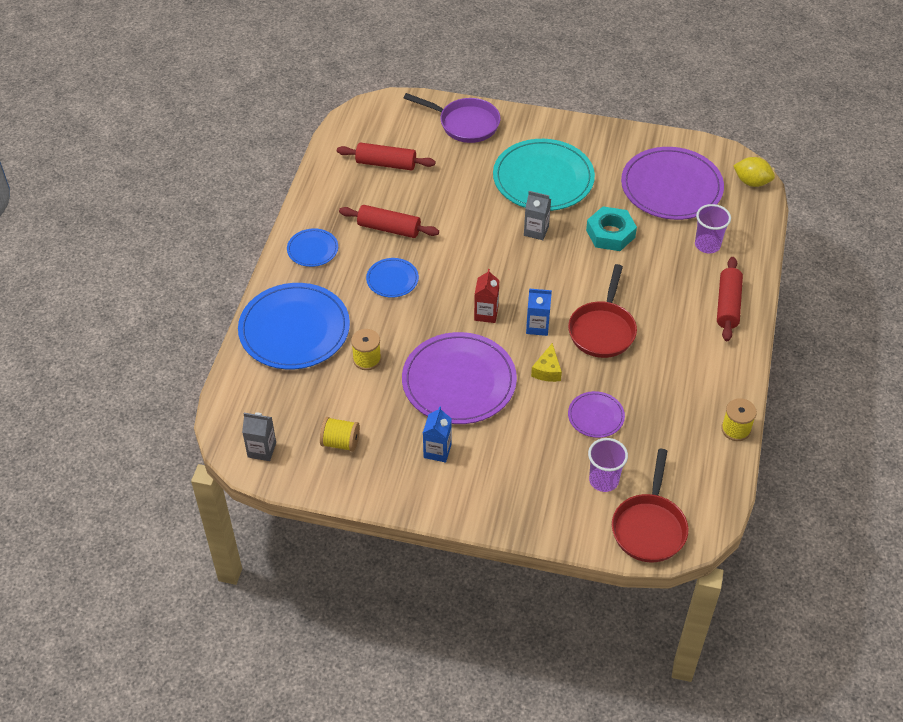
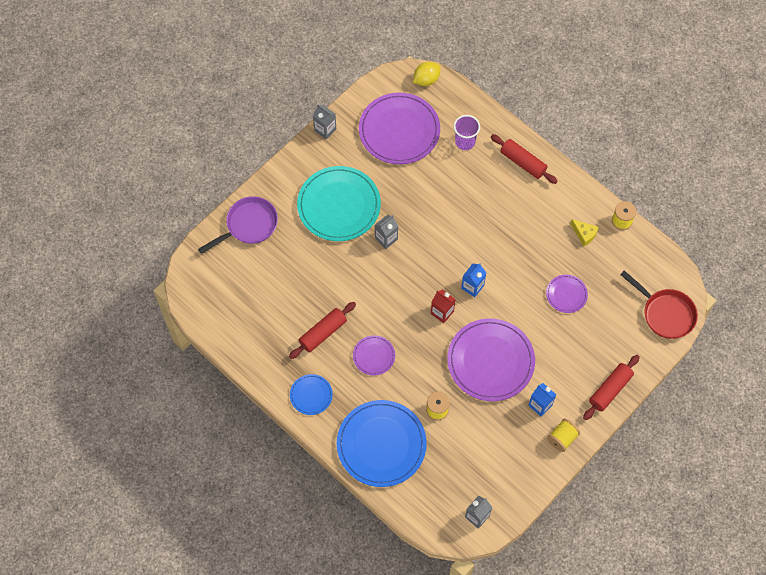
camera: 60 degrees left, 15 degrees up
(340, 442) = (499, 462): yellow spool -> yellow spool (562, 438)
(386, 163) = (255, 301): red rolling pin -> red rolling pin (610, 390)
(392, 279) = (374, 356): blue plate -> purple plate
(547, 370) = (513, 302): yellow cheese -> yellow cheese (584, 234)
(602, 330) = (499, 249): red pan -> none
(603, 480) = (617, 319): purple cup -> none
(610, 233) = (418, 194): turquoise nut -> none
(620, 131) = (325, 129): none -> grey carton

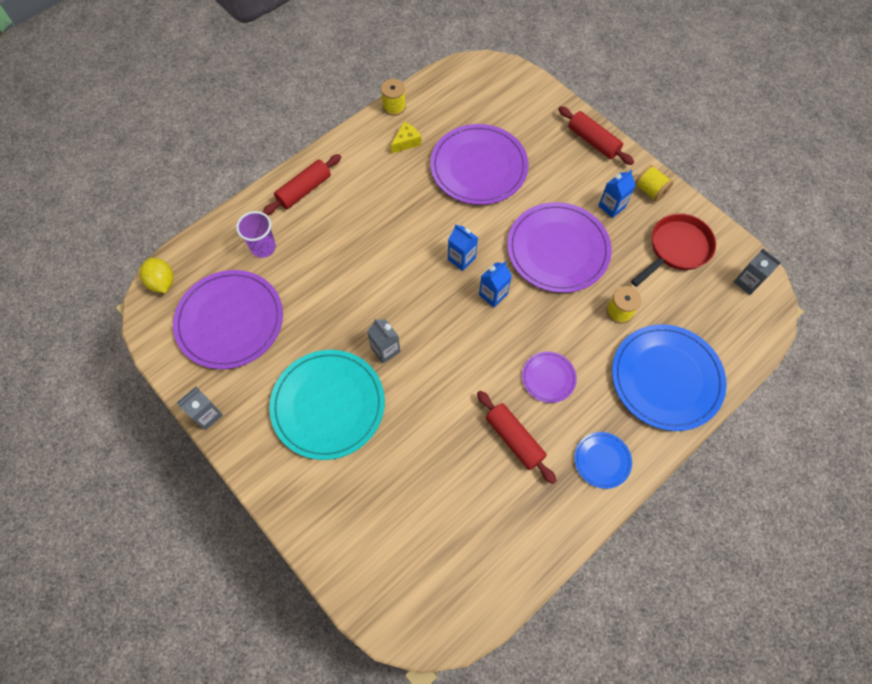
camera: 85 degrees left, 0 degrees up
(249, 225) = (340, 533): purple pan -> none
(442, 312) = (493, 294): red carton -> blue carton
(566, 294) = (478, 167): purple plate -> purple plate, size x2.06
(665, 313) = (507, 84): red pan -> red pan (676, 249)

